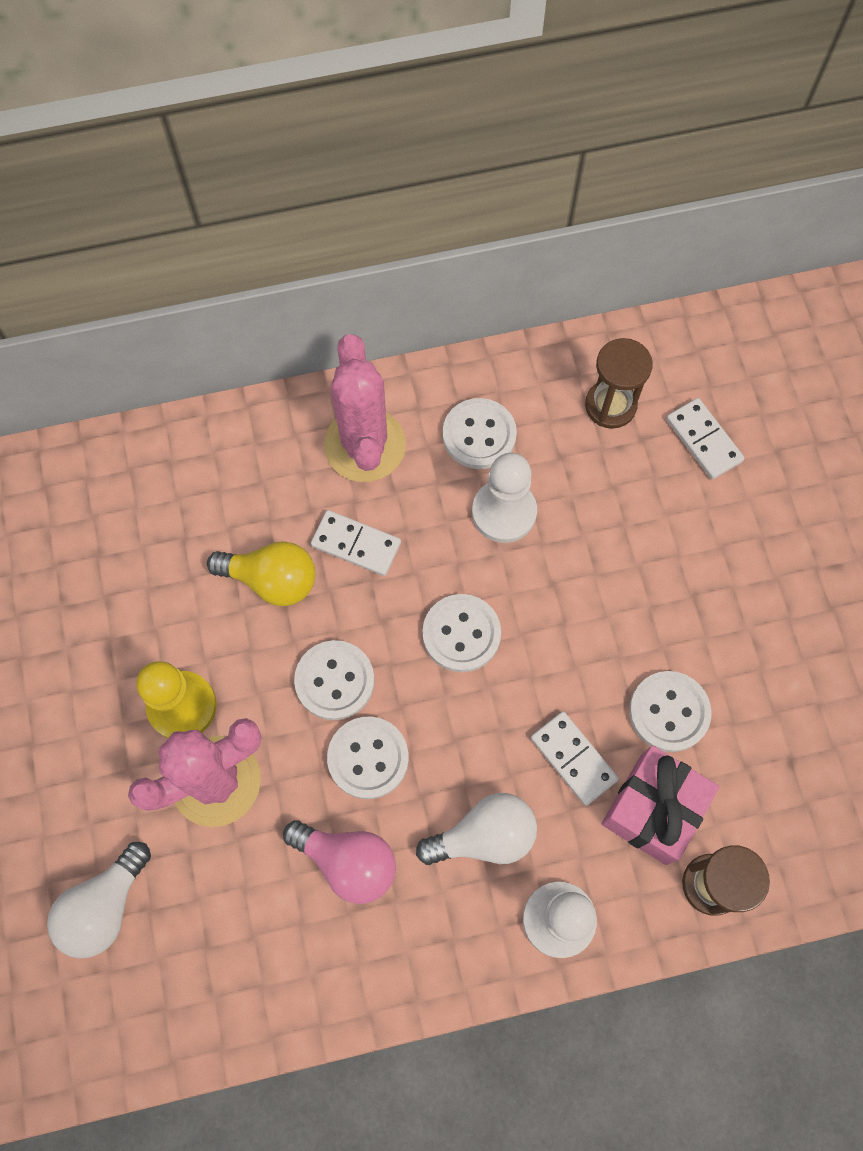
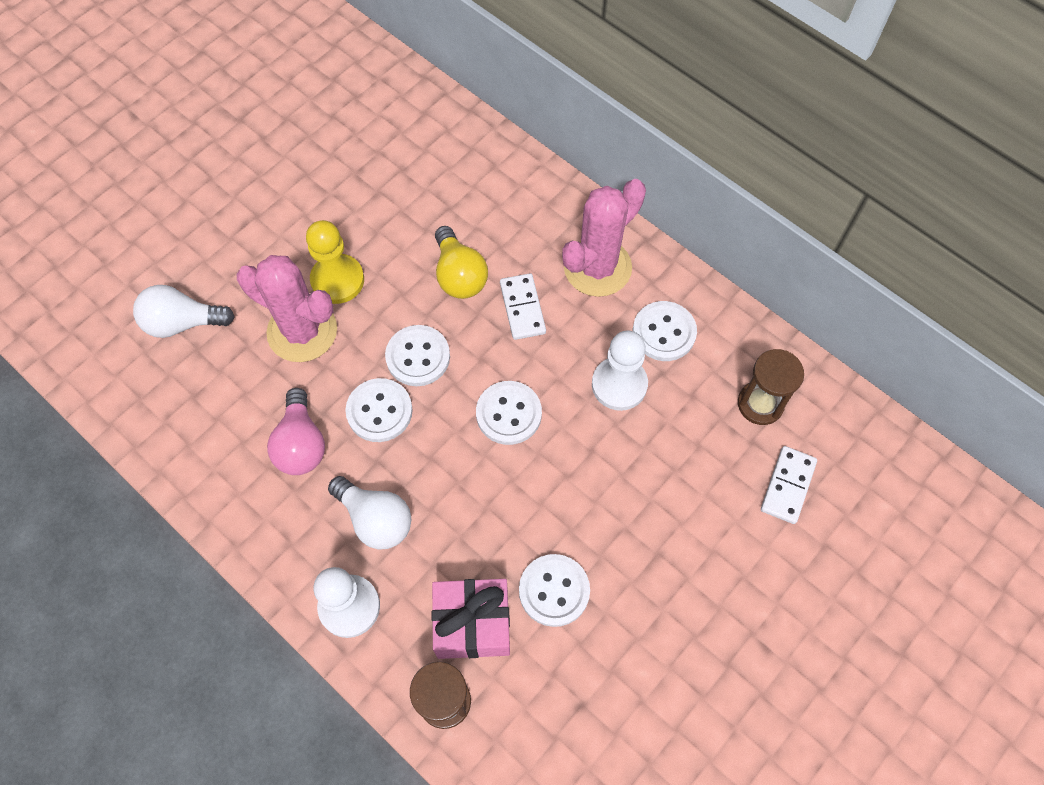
camera: 55 degrees right, 5 degrees down
(573, 759) = (471, 545): white domino -> none

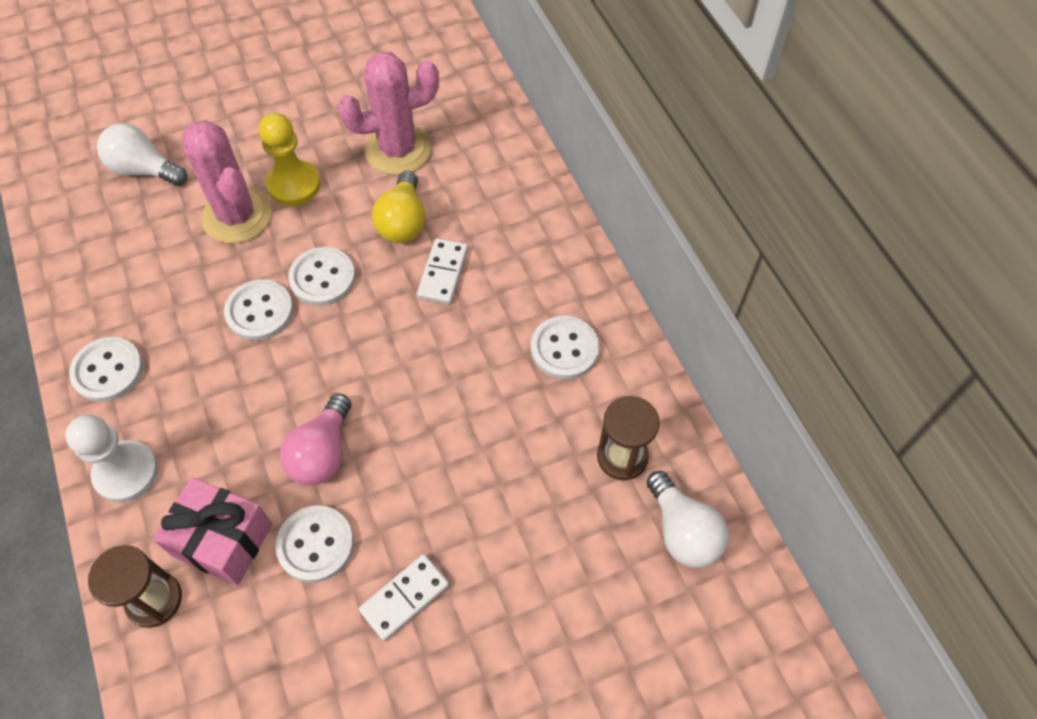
camera: 25 degrees right, 5 degrees down
(301, 444) = (175, 311): pink light bulb -> pink light bulb (322, 453)
(375, 519) = (197, 405): white light bulb -> white light bulb (682, 531)
(508, 414) = (373, 362): white button -> white button (108, 370)
(597, 267) = (535, 264): pink cactus -> pink cactus (398, 150)
(619, 384) = (492, 379): white pawn -> none
(788, 486) = (604, 549): white domino -> white domino (405, 598)

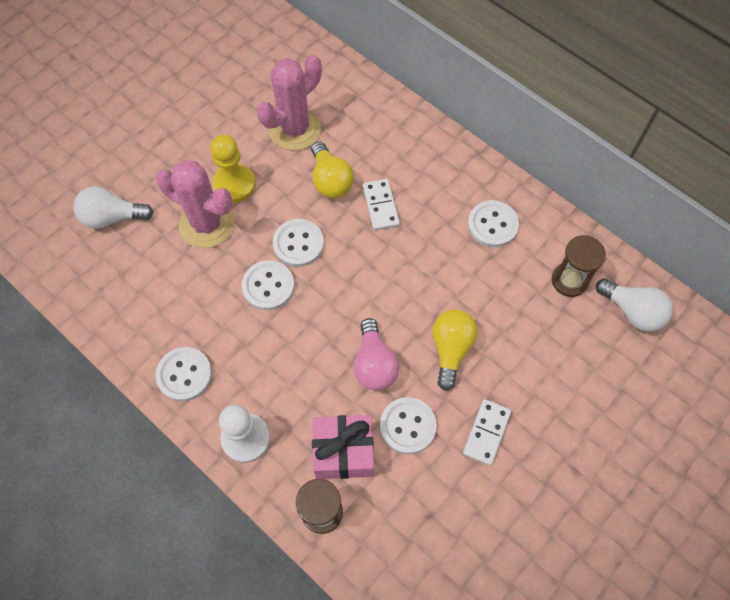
camera: 25 degrees left, 5 degrees up
(423, 476) = (451, 349): none -> yellow light bulb

